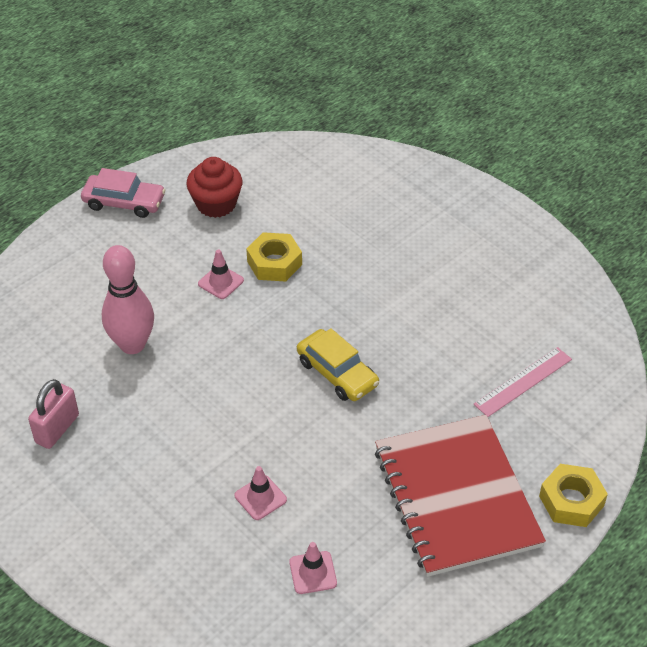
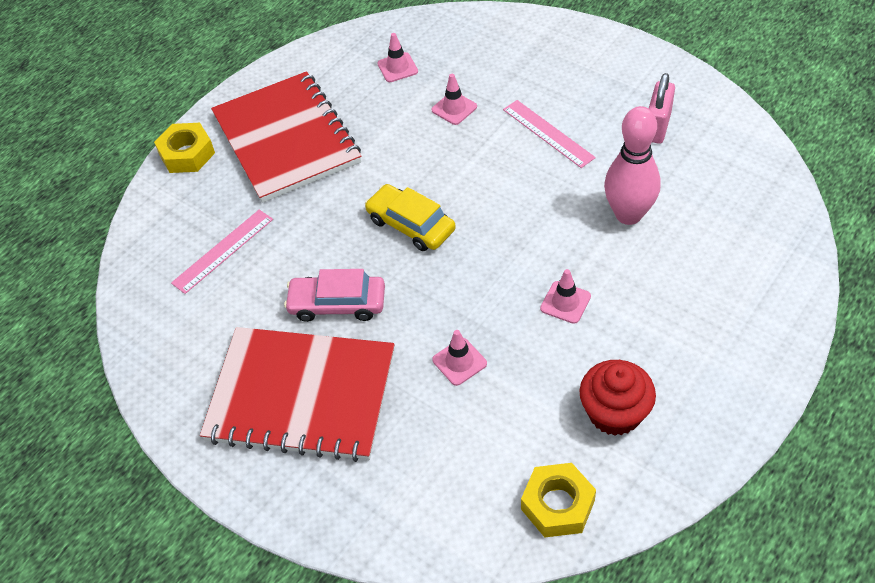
camera: 175 degrees right, 5 degrees up
(124, 202) = (734, 392): pink car -> pink car (337, 304)
(171, 444) = (548, 133): none -> pink ruler
(274, 263) = (512, 339): yellow nut -> yellow nut (558, 505)
(321, 254) = (459, 362): none -> pink traffic cone
(452, 252) = (301, 395): none -> red notebook

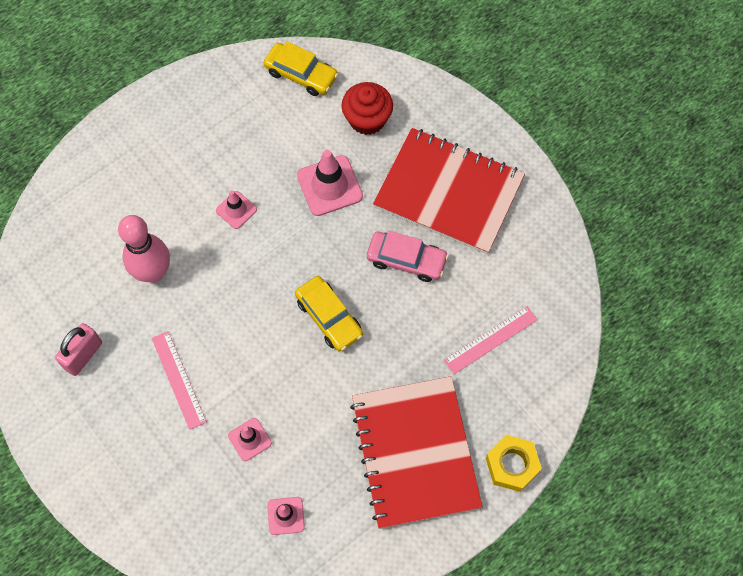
camera: 170 degrees left, 15 degrees up
(459, 362) = (329, 186): pink traffic cone -> pink traffic cone, size x1.74
(558, 505) = (301, 74): yellow nut -> yellow car
(614, 413) = (240, 120): red cupcake -> red cupcake (367, 119)

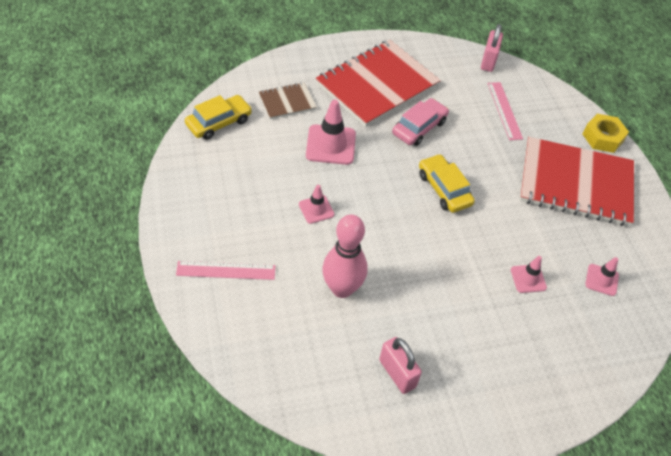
camera: 70 degrees left, 15 degrees down
(178, 379) = (454, 308): pink ruler -> pink ruler (226, 270)
(329, 317) = (444, 189): yellow car -> yellow car turned 105 degrees counterclockwise
(367, 119) = (287, 102): red cupcake -> brown notebook
(568, 294) = (488, 61): none -> pink padlock

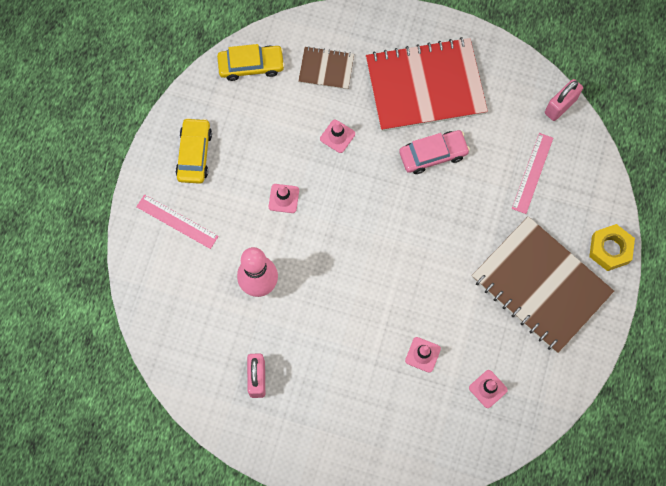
camera: 35 degrees right, 20 degrees up
(331, 145) = (337, 136): pink traffic cone -> pink traffic cone, size x0.58
(444, 189) = (410, 232): yellow car -> yellow car (194, 154)
(575, 183) = (541, 285): red notebook -> brown notebook

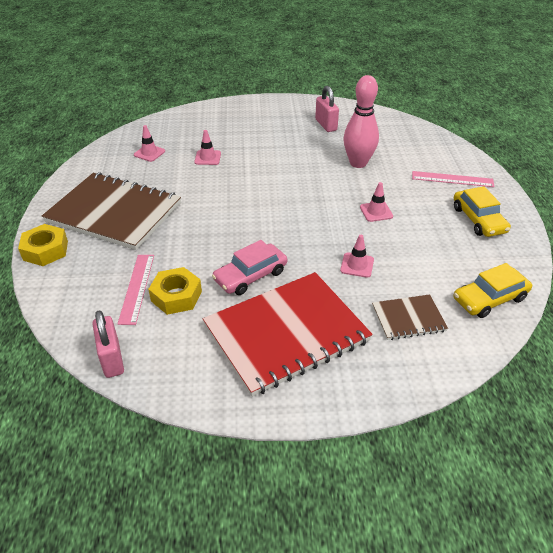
camera: 160 degrees right, 30 degrees down
(501, 152) = (176, 296): none -> yellow nut
(560, 106) = (112, 359): pink padlock -> pink padlock turned 45 degrees counterclockwise

